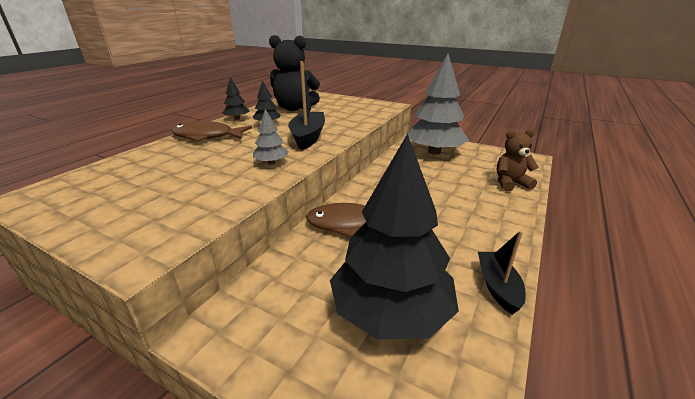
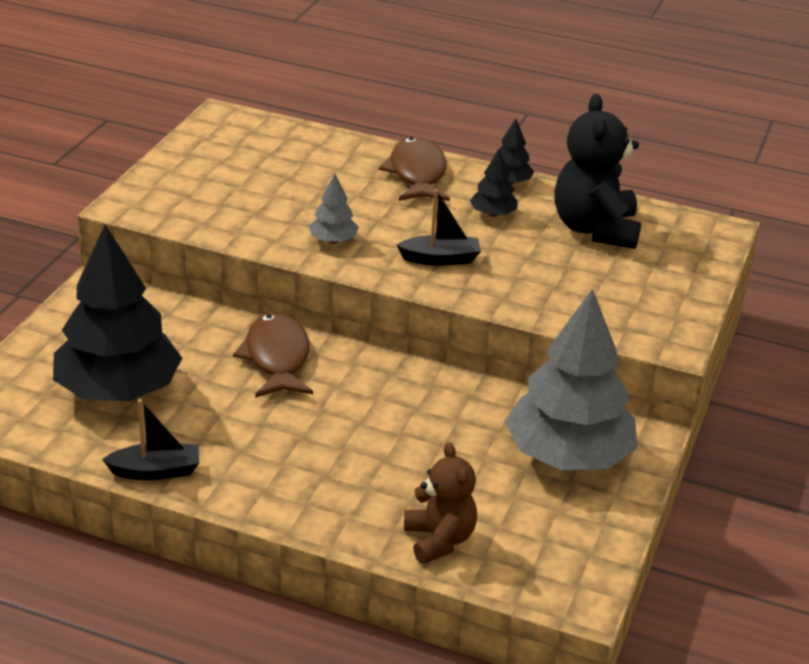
camera: 80 degrees right, 5 degrees up
(308, 137) = (440, 259): black boat -> black boat, size x0.65

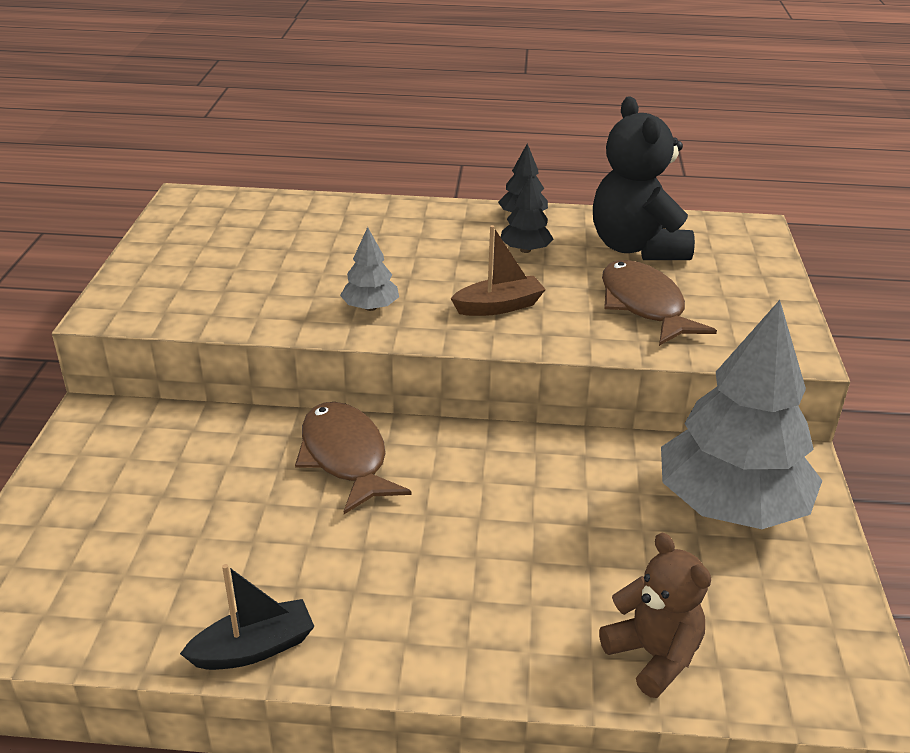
camera: 15 degrees left, 0 degrees up
(118, 390) = (165, 543): black tree -> none
(417, 174) = (424, 223): brown fish -> brown fish (644, 305)
(440, 259) = (499, 306): black boat -> brown boat

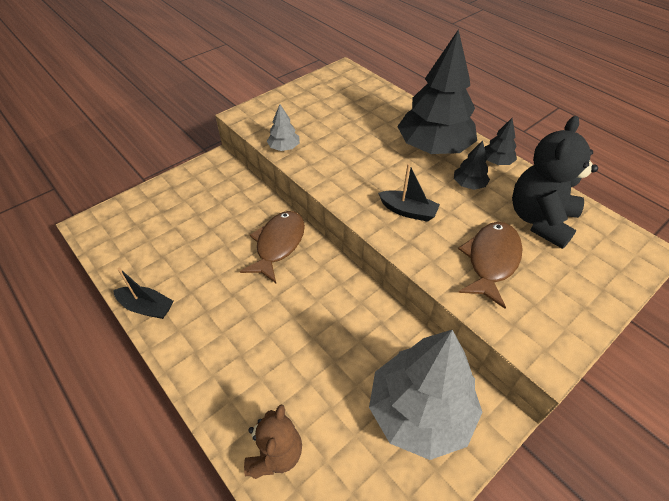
camera: 45 degrees right, 15 degrees up
(370, 307) = (346, 174): grey tree -> grey tree (284, 147)
(435, 232) = (434, 147): none -> black tree
(499, 306) = (408, 211): brown boat -> black boat

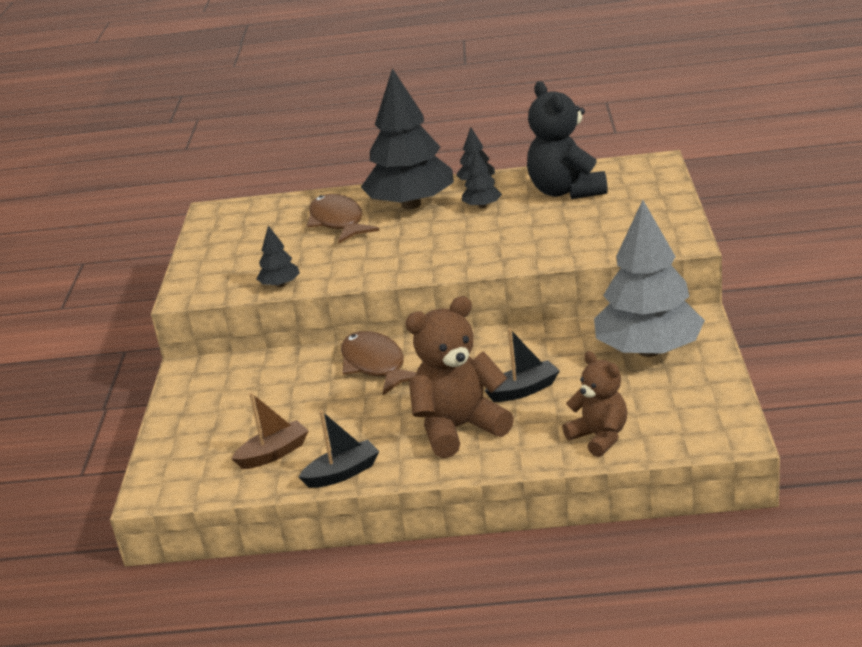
camera: 45 degrees left, 20 degrees down
(151, 256) = (273, 454): none -> brown boat
(233, 342) = (459, 428): none -> brown teddy bear
(284, 147) = (280, 285): grey tree -> black tree
(408, 211) = (468, 247): black boat -> black boat (524, 390)
(491, 261) = (574, 230): brown fish -> brown fish (338, 222)

